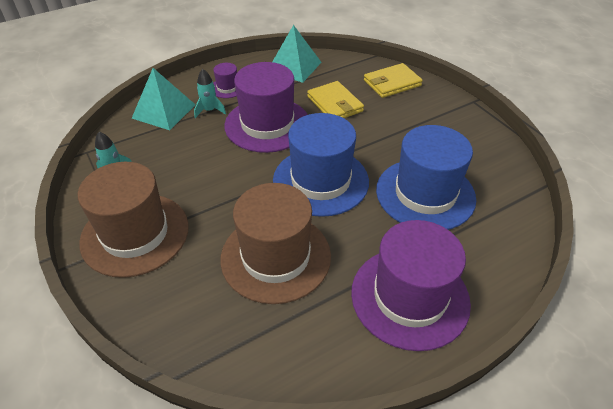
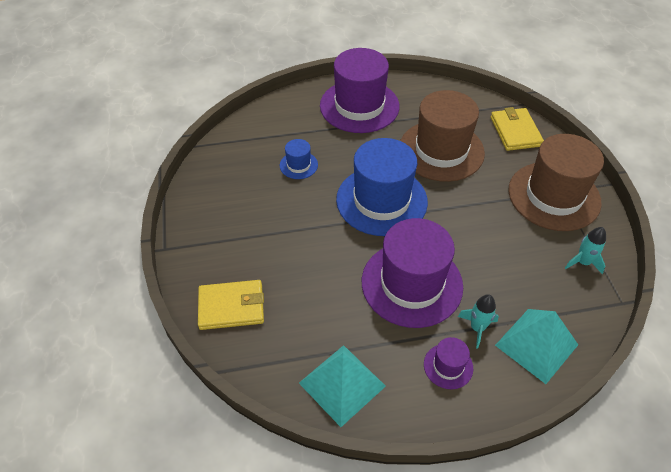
camera: 160 degrees left, 5 degrees up
(335, 104) = (321, 292): yellow wallet -> yellow wallet (515, 131)
(425, 194) = (298, 165): blue hat -> blue hat, size x0.44

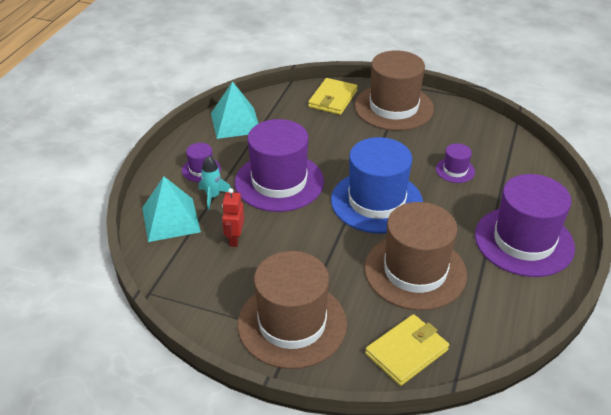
camera: 120 degrees right, 10 degrees down
(218, 244) = (393, 107): none -> brown hat
(298, 165) = (455, 170): blue hat -> purple hat
(511, 277) = (234, 239): none -> red robot
(515, 131) = (406, 352): yellow wallet -> yellow wallet turned 60 degrees counterclockwise
(582, 262) = (206, 293): turquoise rocket -> none

